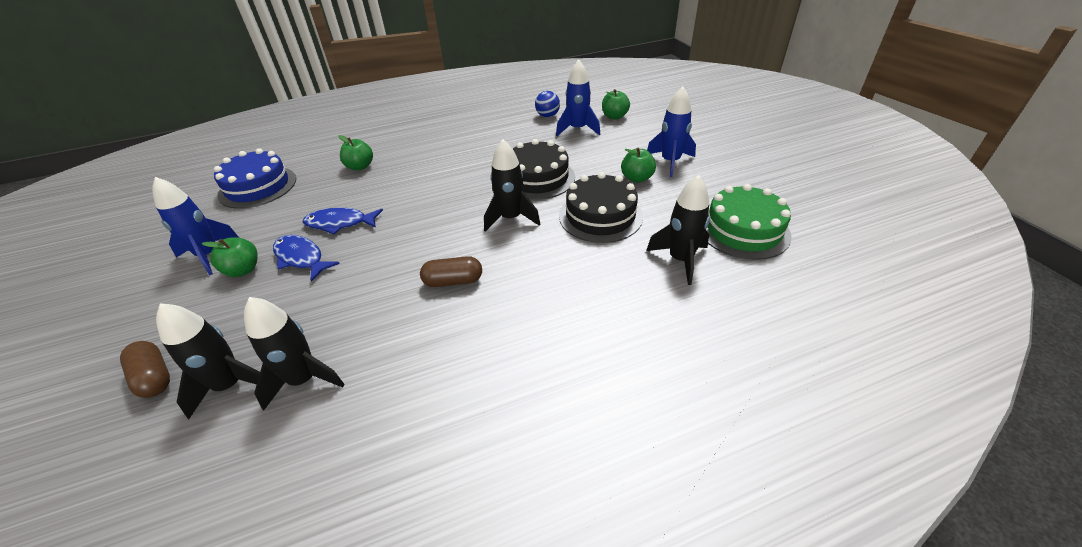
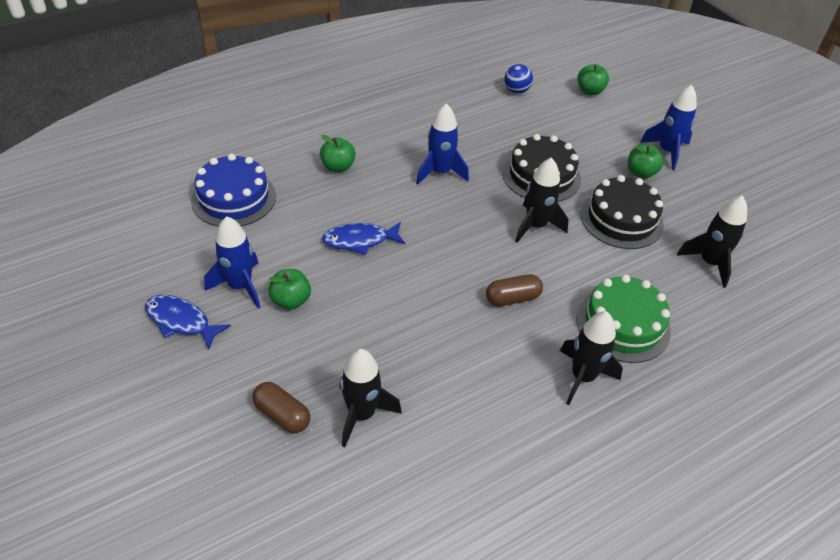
camera: 15 degrees left, 5 degrees up
(301, 258) = (344, 283): blue fish -> blue fish (181, 321)
(304, 379) = (427, 403): black rocket -> black rocket (582, 377)
(577, 129) = (557, 109): blue rocket -> blue rocket (440, 172)
(743, 230) = (755, 228): green cake -> green cake (623, 324)

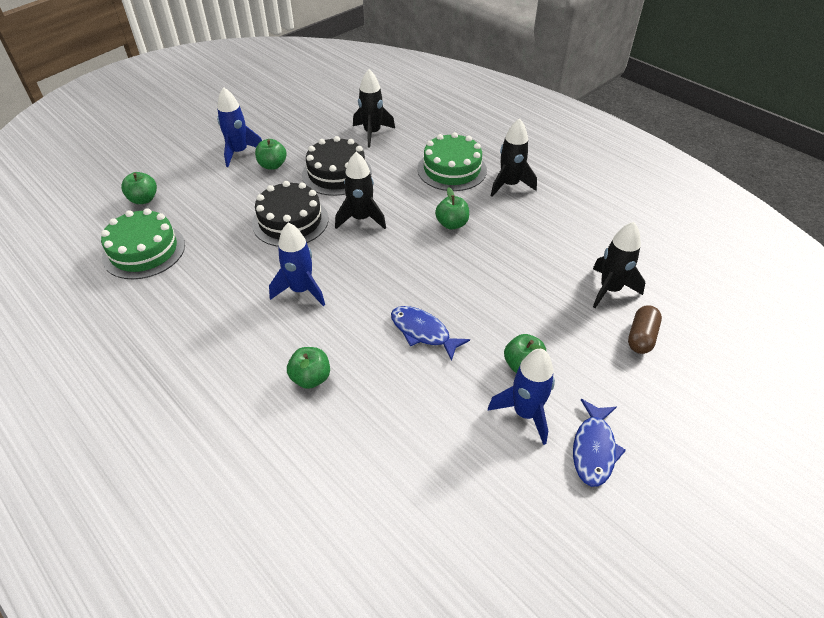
camera: 100 degrees left, 0 degrees up
(234, 198) = (395, 468): blue cake -> none
(360, 240) = (423, 332): blue fish -> blue fish turned 150 degrees clockwise
(512, 298) = (452, 224): brown capsule -> green apple
(516, 90) = (144, 251): blue ball -> green cake

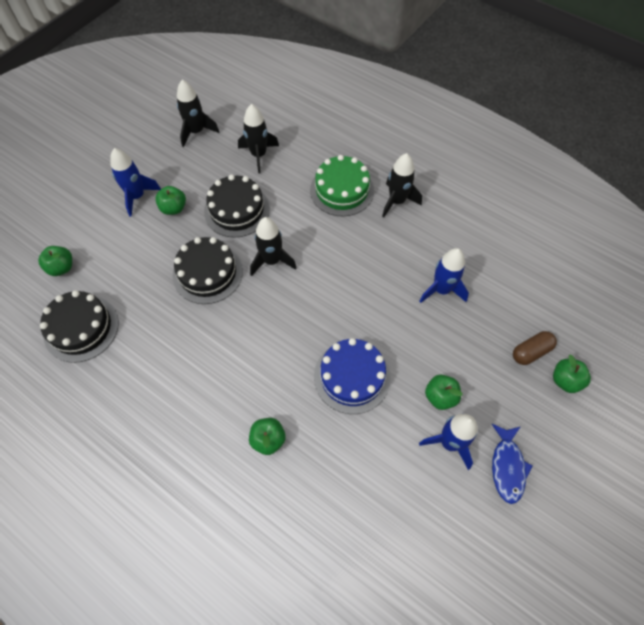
camera: 10 degrees left, 15 degrees up
(144, 251) = (81, 328): green cake -> black cake
(301, 290) = (237, 349): blue rocket -> blue rocket (441, 290)
(423, 332) = (352, 376): blue fish -> blue cake
(452, 224) = (354, 255): green apple -> green apple (565, 380)
(610, 289) = (499, 306): black rocket -> black rocket (196, 132)
(641, 337) = (531, 352): brown capsule -> brown capsule turned 45 degrees clockwise

